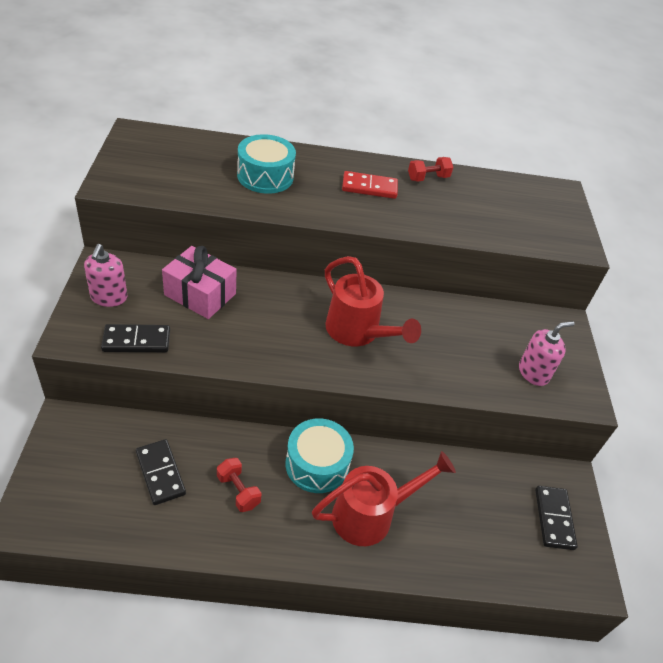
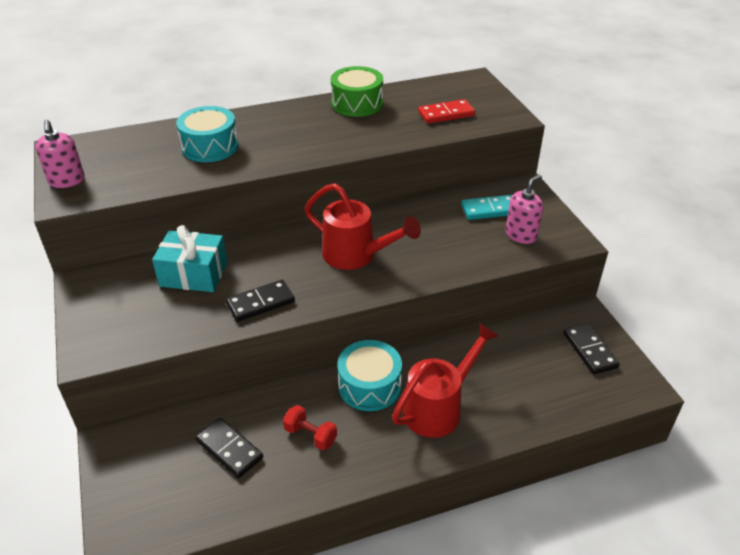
camera: 15 degrees left, 5 degrees down
(109, 297) = (105, 307): pink soap dispenser -> pink soap dispenser (67, 181)
(136, 341) = (155, 334): black domino -> black domino (260, 303)
(200, 294) = (193, 274): pink gift -> turquoise gift
(369, 187) = (310, 127): red domino -> red domino (446, 114)
(428, 178) = (357, 103): red dumbbell -> green drum
(515, 333) = (490, 210): none -> turquoise domino

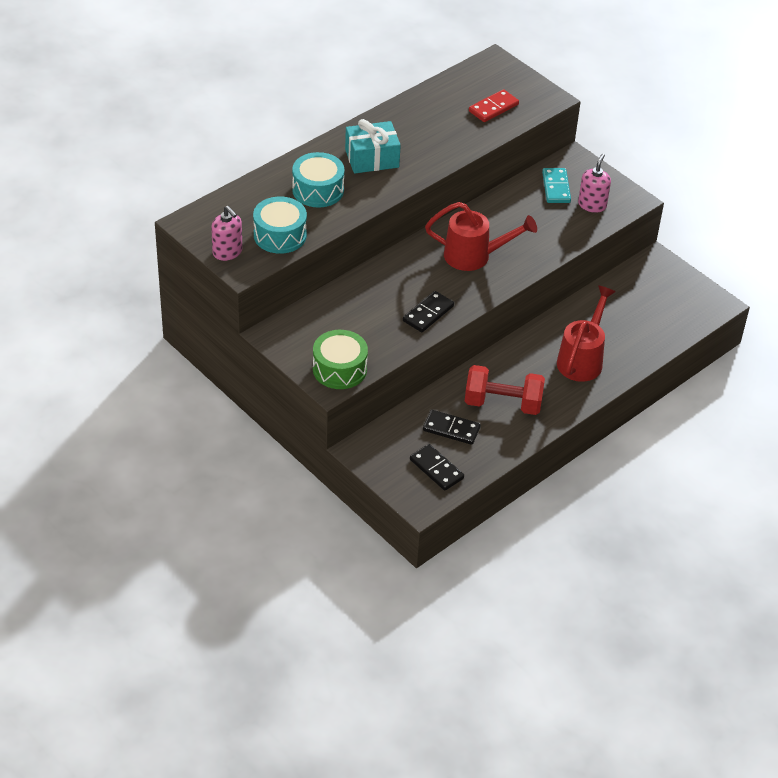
camera: 25 degrees left, 5 degrees up
(193, 274) = (357, 305): turquoise gift -> turquoise gift (372, 158)
(310, 435) = (503, 403): red dumbbell -> red dumbbell, size x1.89
(357, 103) = (409, 114): green drum -> green drum (339, 369)
(369, 386) = (523, 358): turquoise drum -> turquoise drum (280, 235)
(490, 210) = (556, 187): turquoise domino -> turquoise domino turned 60 degrees counterclockwise
(590, 350) = (670, 287): black domino -> black domino (436, 469)

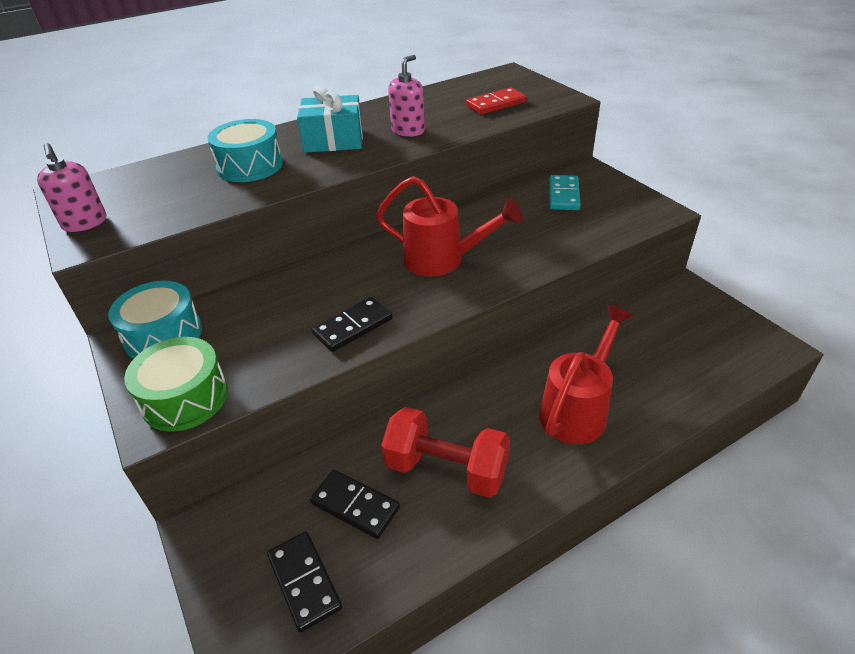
camera: 15 degrees right, 5 degrees down
(280, 235) = (167, 208): turquoise drum -> turquoise drum (163, 335)
(592, 205) = (607, 213): pink soap dispenser -> pink soap dispenser (408, 131)

